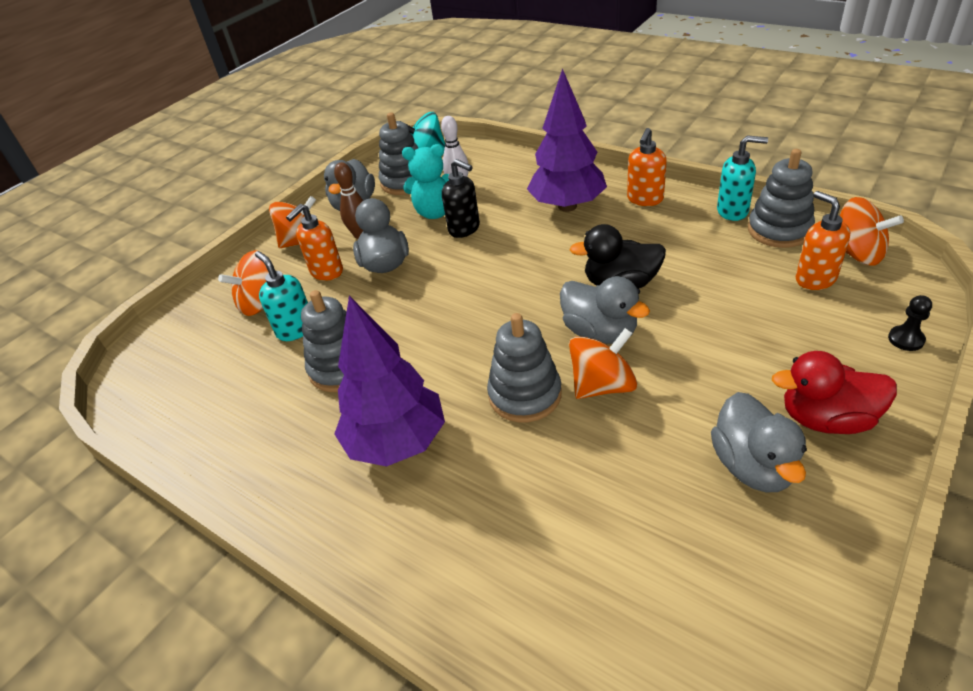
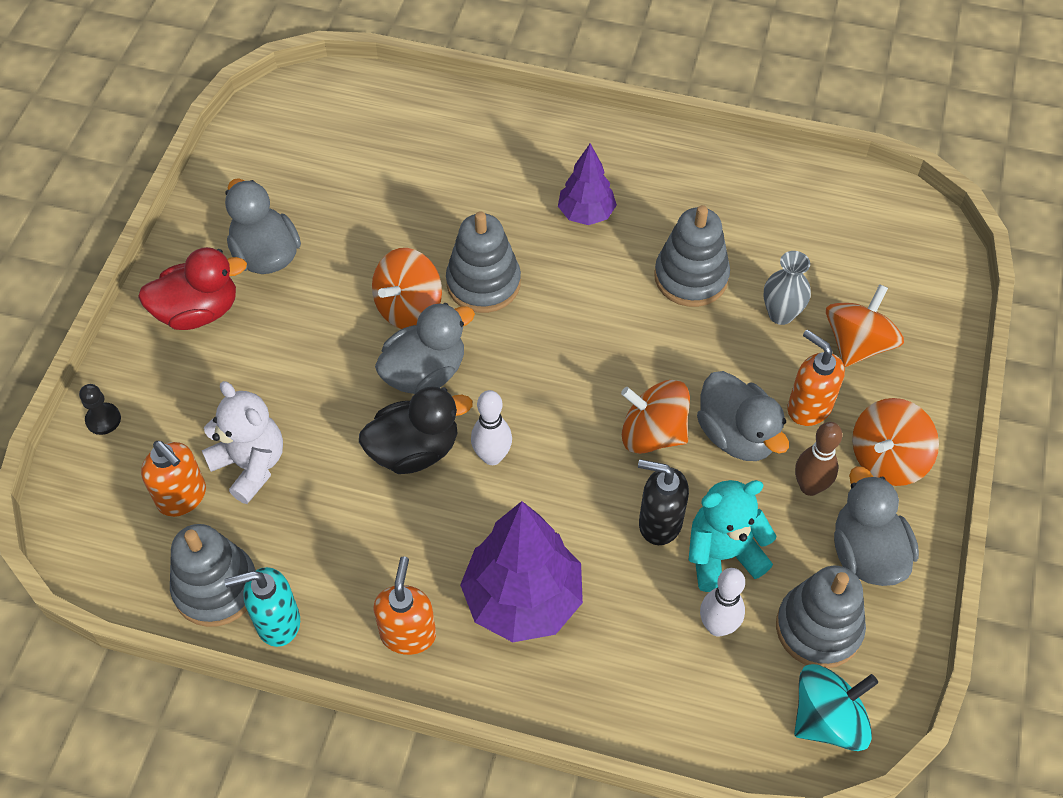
camera: 155 degrees right, 15 degrees up
(295, 329) = (781, 314): turquoise soap dispenser -> grey vase
(326, 272) = (808, 407): orange soap dispenser -> orange soap dispenser turned 60 degrees counterclockwise
(397, 443) = (586, 214): purple tree -> purple tree, size x0.57
(562, 273) = (492, 456): none -> white bowling pin
(600, 332) = (425, 372): grey duck -> grey duck turned 120 degrees clockwise
(758, 291) = (250, 465): none -> white teddy bear
(857, 253) = (124, 553): orange spinning top -> orange spinning top (652, 433)

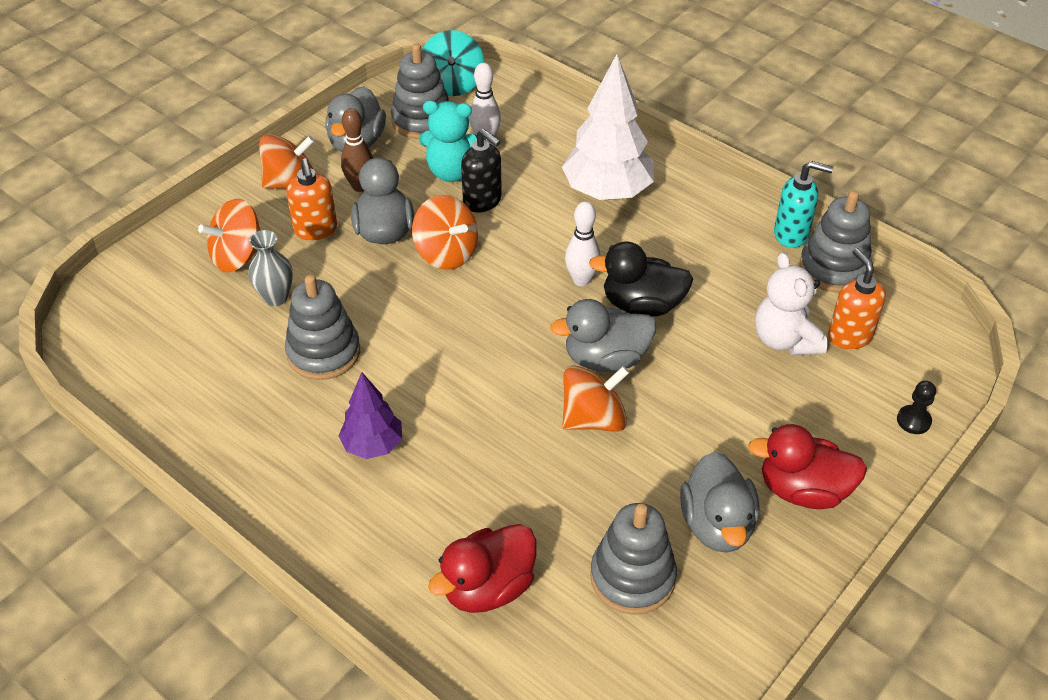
camera: 155 degrees left, 10 degrees down
(408, 634) = (698, 200): orange soap dispenser -> none
(428, 146) = (488, 587): none -> red duck
(483, 283) = (512, 415): grey stacking toy -> grey stacking toy (632, 577)
(523, 600) = (607, 192): purple tree -> white tree
(828, 719) = (453, 84): turquoise spinning top -> turquoise spinning top turned 90 degrees counterclockwise

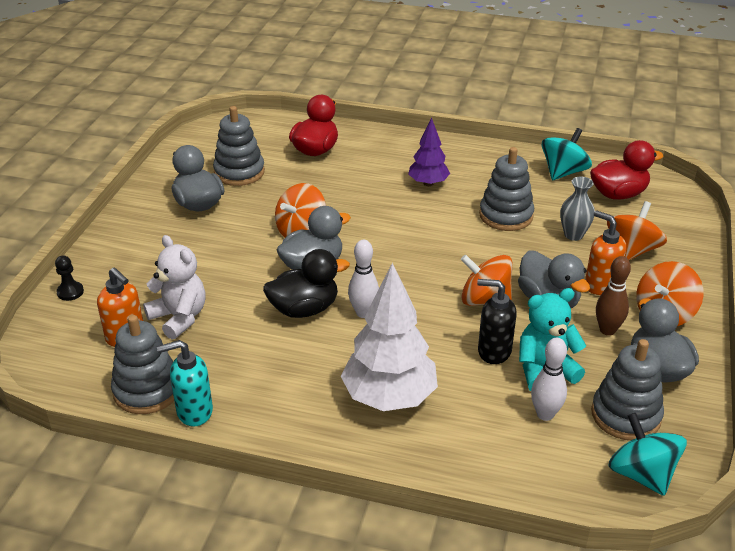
camera: 155 degrees right, 10 degrees down
(180, 398) = (563, 172): none -> turquoise spinning top
(803, 490) = (147, 233): red duck -> red duck (618, 194)

